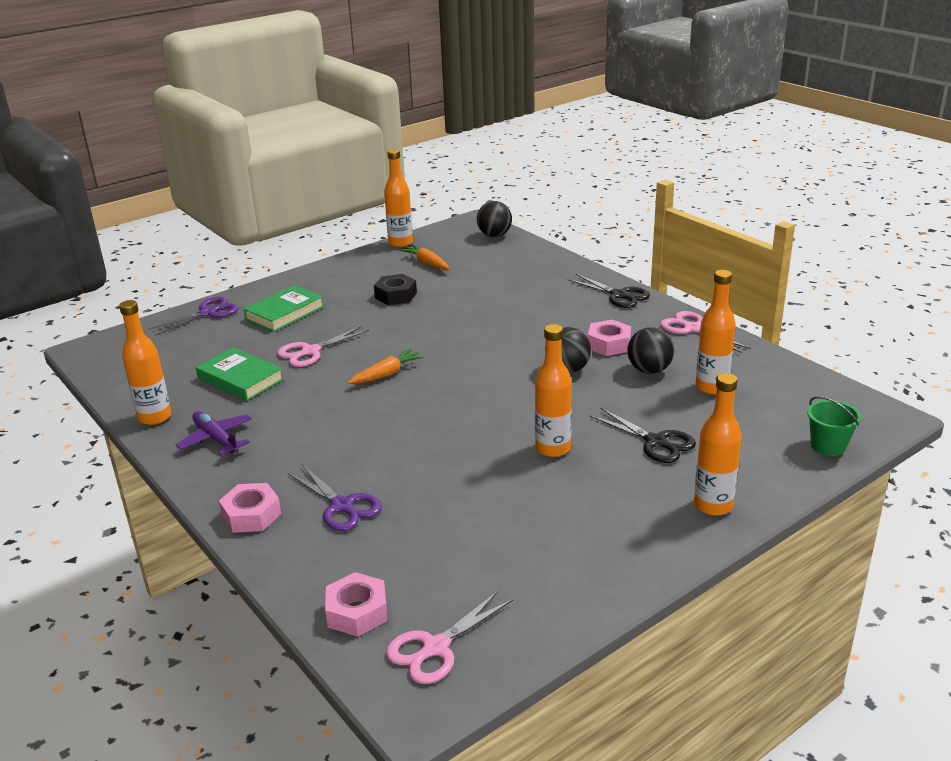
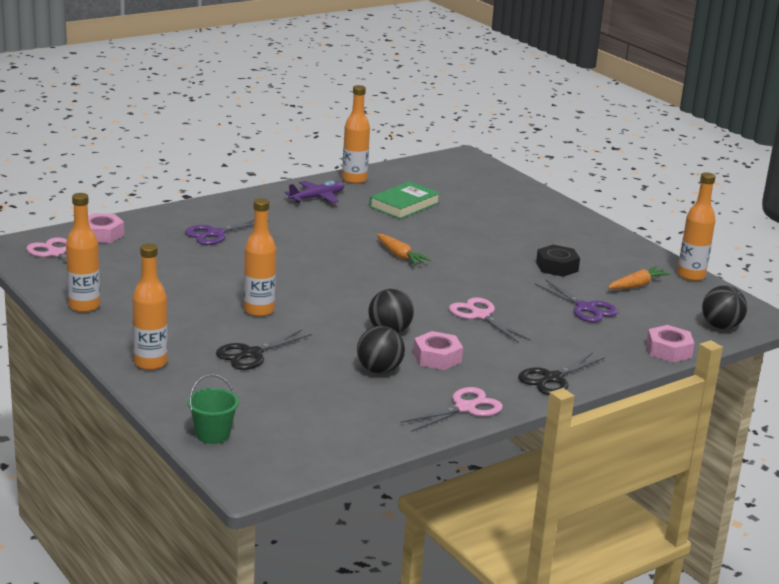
camera: 90 degrees right, 5 degrees down
(208, 313) = (524, 193): purple scissors -> purple scissors (585, 308)
(251, 515) = (218, 208): pink nut -> pink nut (668, 350)
(284, 313) = (522, 221): green book -> none
(310, 351) = (446, 229): pink scissors -> pink scissors (480, 315)
(711, 387) = (337, 396): orange bottle -> orange bottle (84, 306)

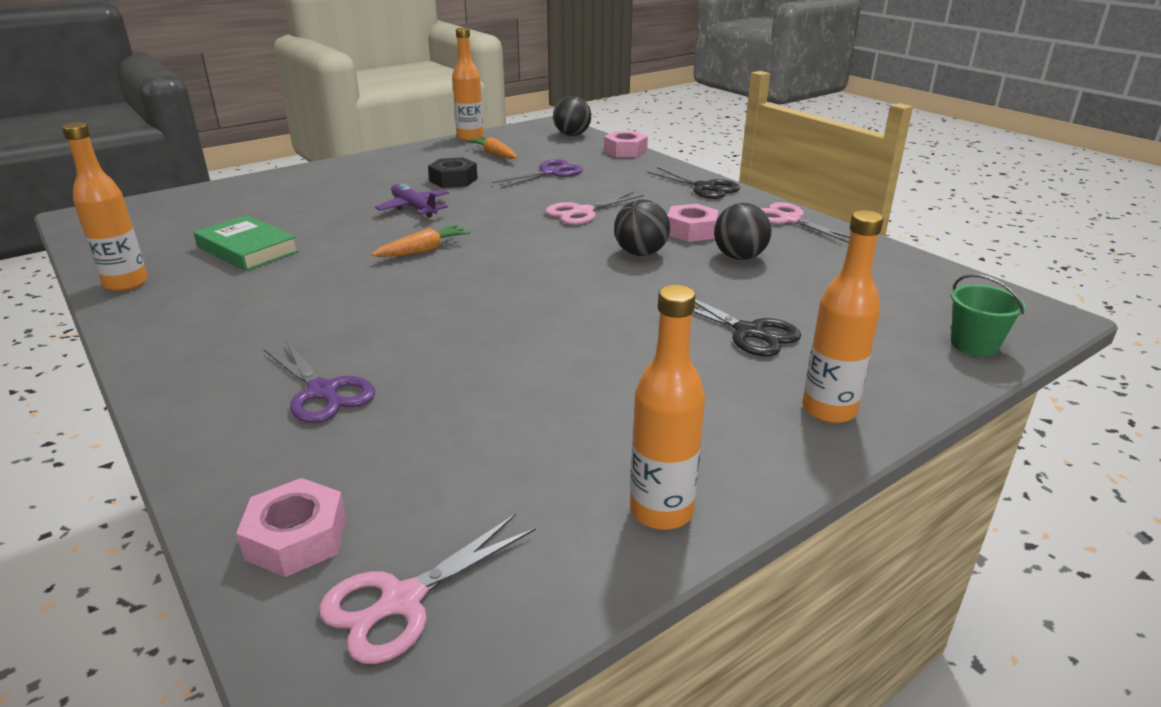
camera: 90 degrees left, 5 degrees up
(259, 310) = (615, 334): orange bottle -> none
(317, 198) = (190, 309): purple plane -> purple plane (414, 208)

